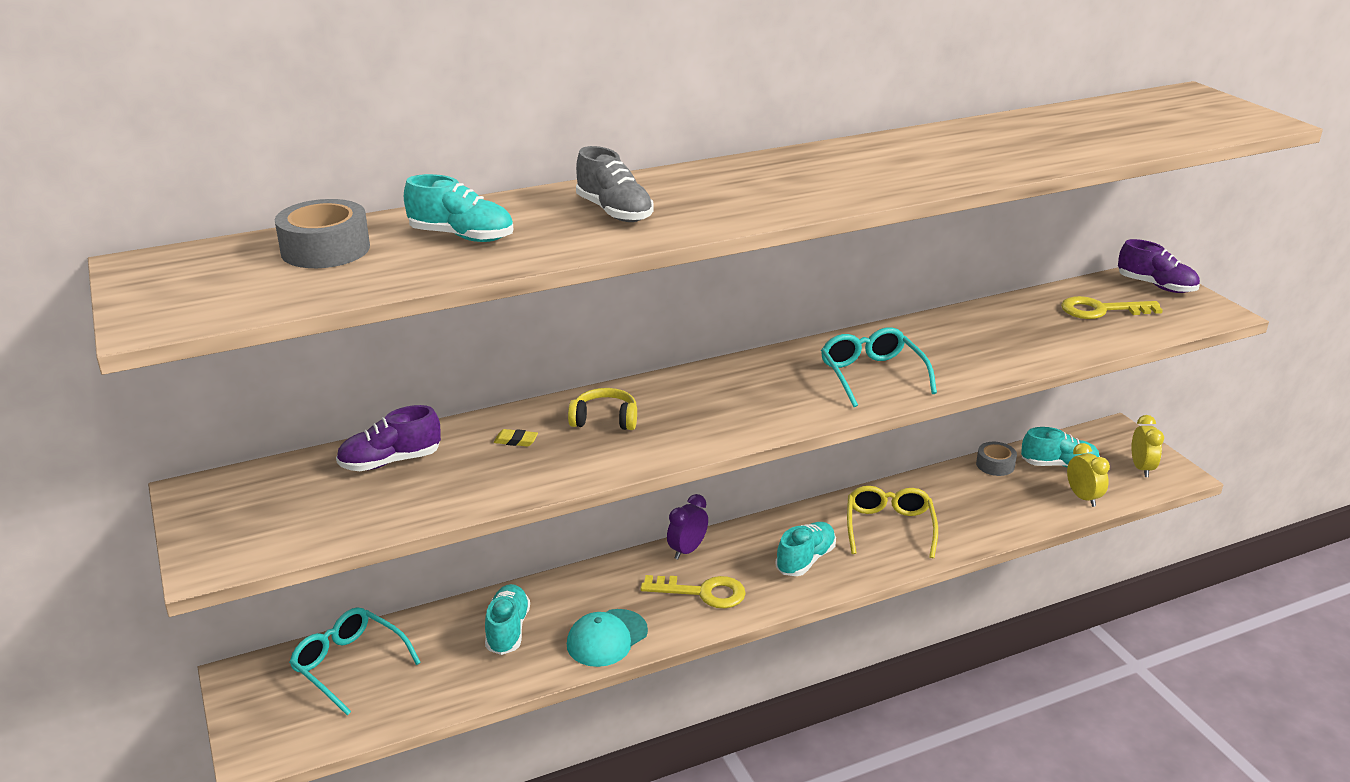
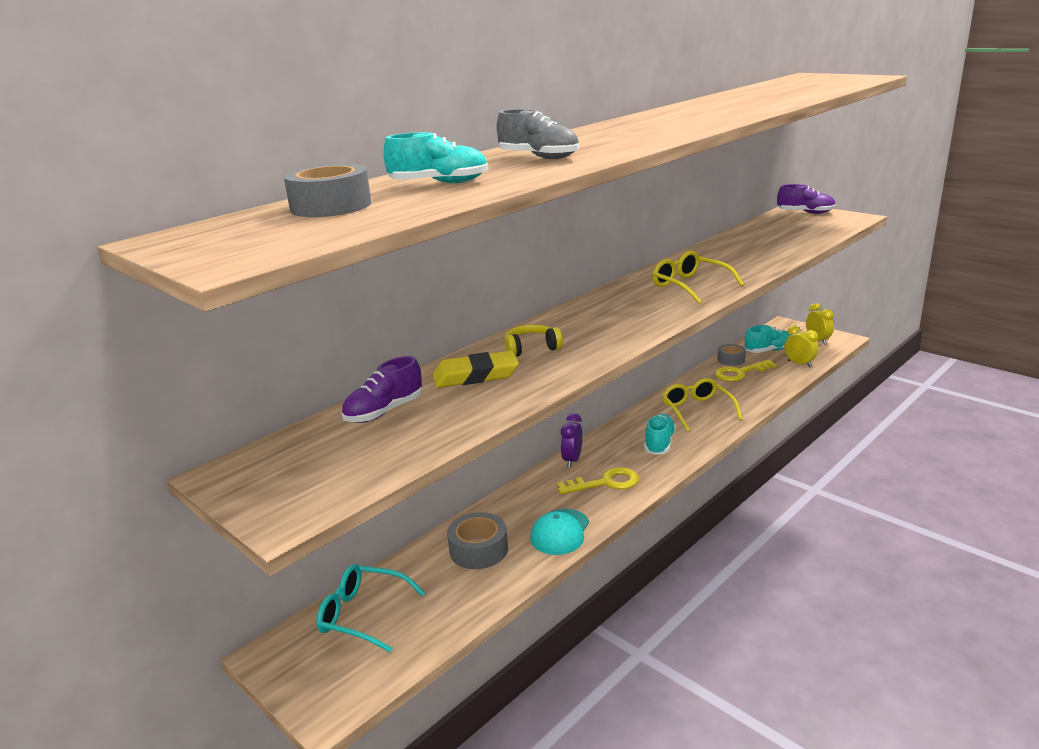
camera: 20 degrees left, 5 degrees down
(508, 630) = (478, 550): turquoise shoe -> grey tape
(516, 441) = (475, 375): yellow eraser -> yellow eraser, size x2.33
(872, 375) = (690, 286): turquoise glasses -> yellow glasses
(1101, 310) = (789, 229): yellow key -> yellow key (740, 373)

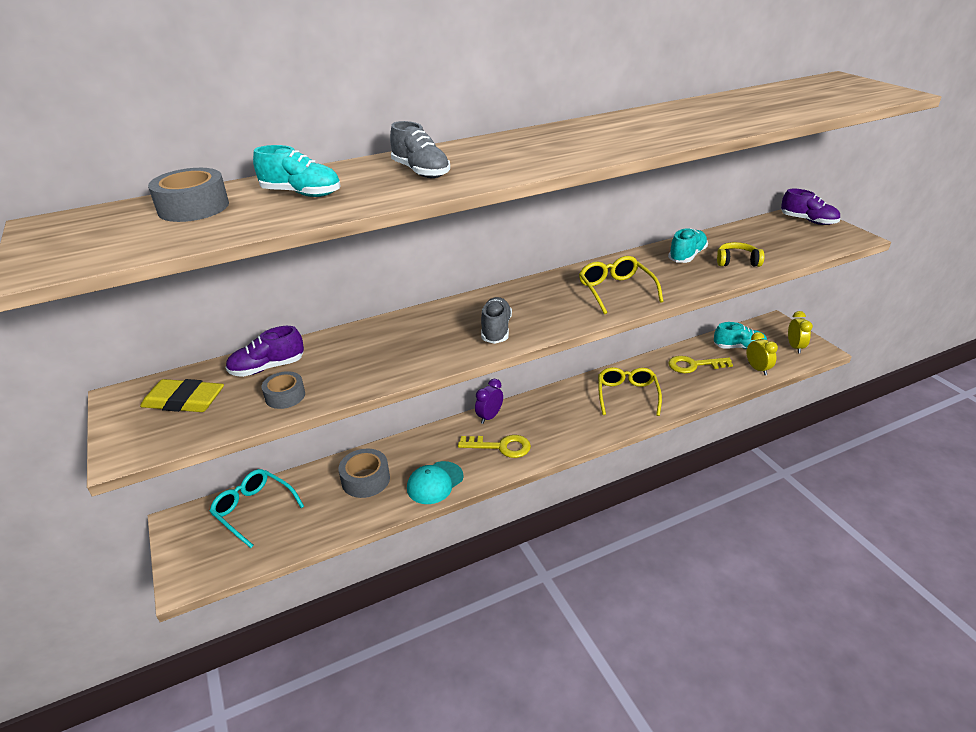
camera: 20 degrees right, 10 degrees up
(475, 375) = (360, 348): yellow eraser -> yellow eraser (184, 401)
(531, 348) = (425, 330): yellow headphones -> yellow headphones (737, 261)
(606, 334) = (496, 330): none -> grey shoe
(659, 443) = (571, 420): turquoise shoe -> turquoise shoe (687, 256)
(731, 360) = (696, 349): grey tape -> grey tape (285, 396)

